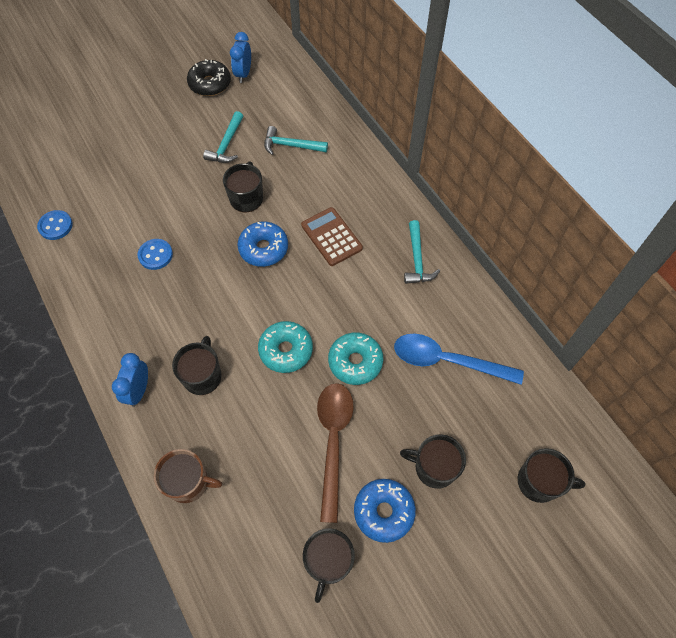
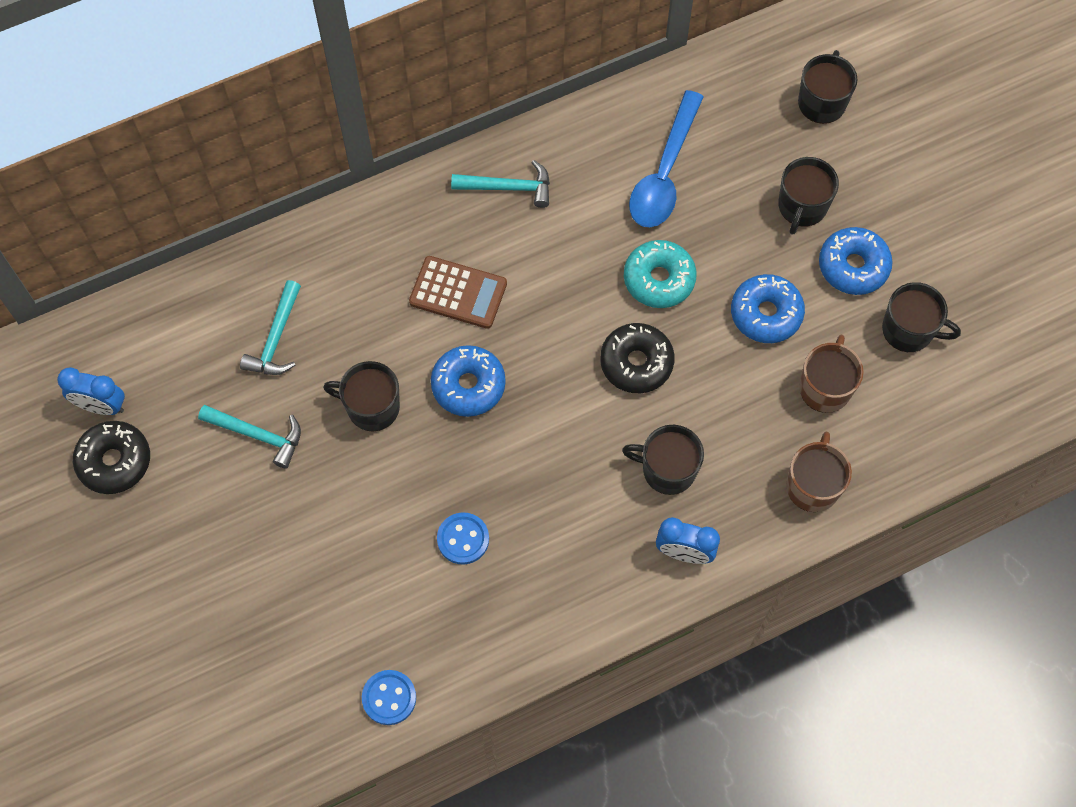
camera: 85 degrees left, 5 degrees up
(272, 490) = (825, 387): none -> brown mug
(286, 350) = (636, 363): turquoise donut -> black donut
(331, 237) = (458, 293): brown calculator -> brown calculator turned 135 degrees counterclockwise
(333, 441) = (766, 314): brown spoon -> blue donut

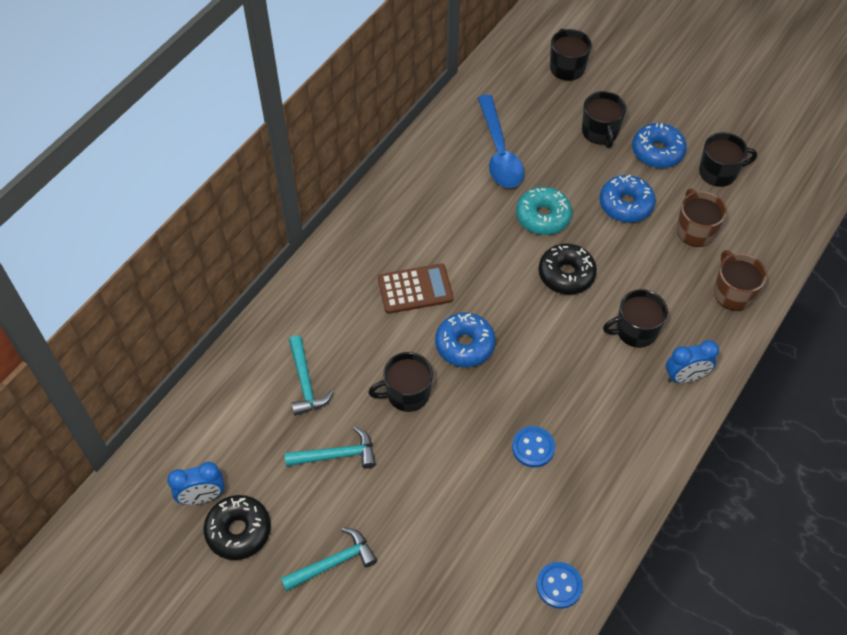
camera: 30 degrees left, 10 degrees down
(508, 188) = (402, 207): turquoise hammer -> turquoise hammer (333, 563)

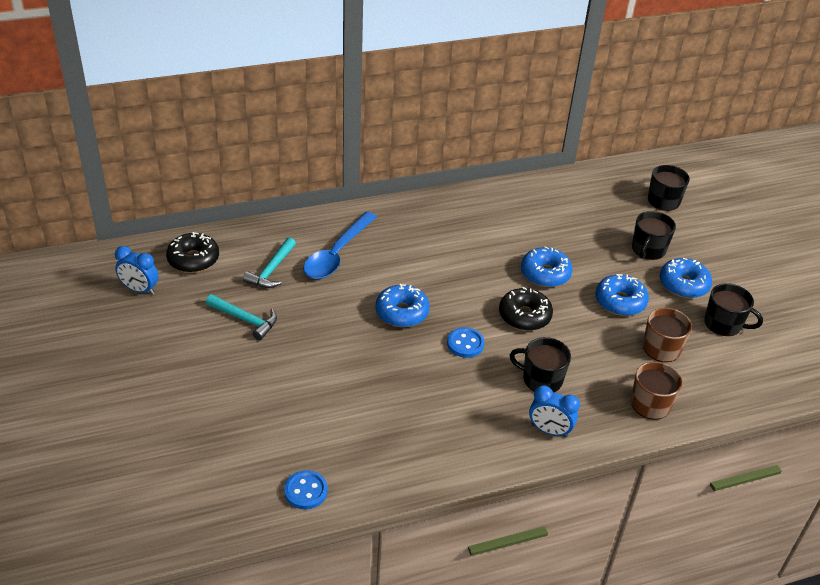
camera: 35 degrees right, 15 degrees down
(238, 531) = (139, 320): black donut -> black donut (193, 259)
(333, 563) = (174, 375): turquoise hammer -> none
(406, 393) = (330, 315): black mug -> none
(415, 289) = (403, 263): brown calculator -> none
(499, 152) = (554, 221): blue spoon -> blue spoon (337, 254)
(533, 447) = (382, 399): blue button -> blue button (465, 344)
(543, 217) = (545, 274): turquoise donut -> blue donut

